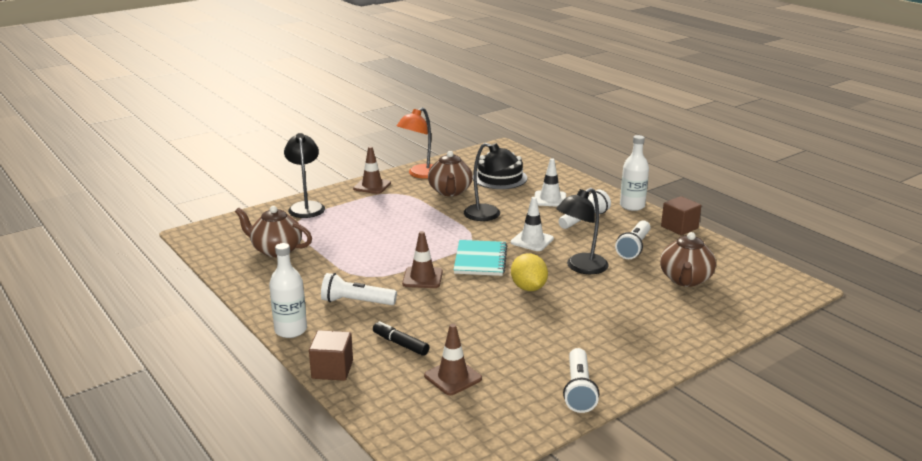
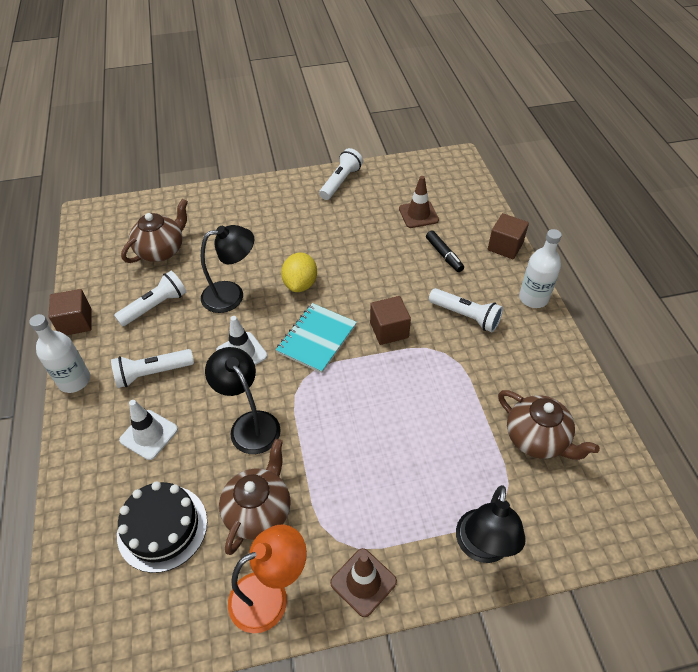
camera: 155 degrees left, 25 degrees up
(422, 278) = (389, 330): brown traffic cone -> brown cube

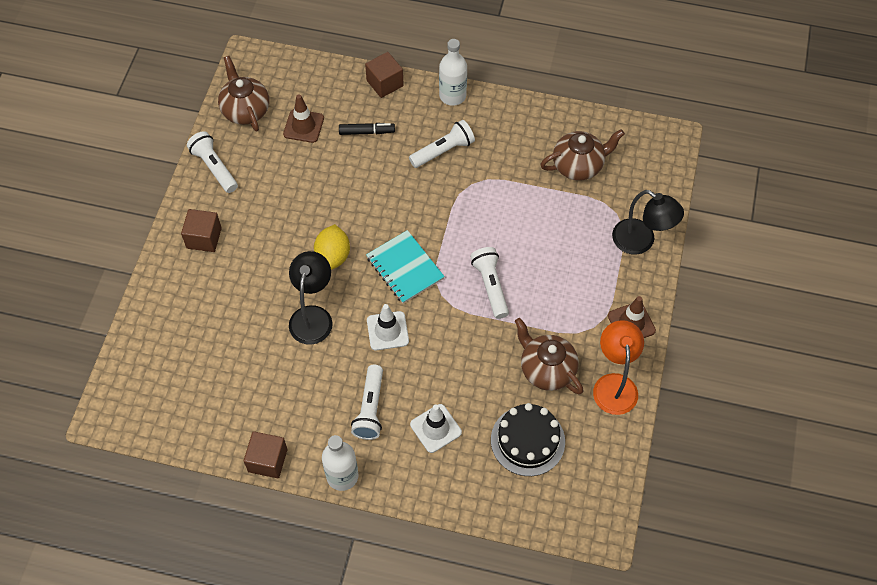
camera: 65 degrees left, 10 degrees up
(155, 306) = (288, 385): white flashlight -> white flashlight (490, 286)
(161, 250) = (212, 359): brown teapot -> brown teapot (245, 110)
(249, 424) = (465, 349): black lamp -> none
(300, 284) = (333, 256): yellow lemon -> yellow lemon turned 60 degrees clockwise
(389, 330) = (426, 211): brown cube -> brown cube (204, 238)

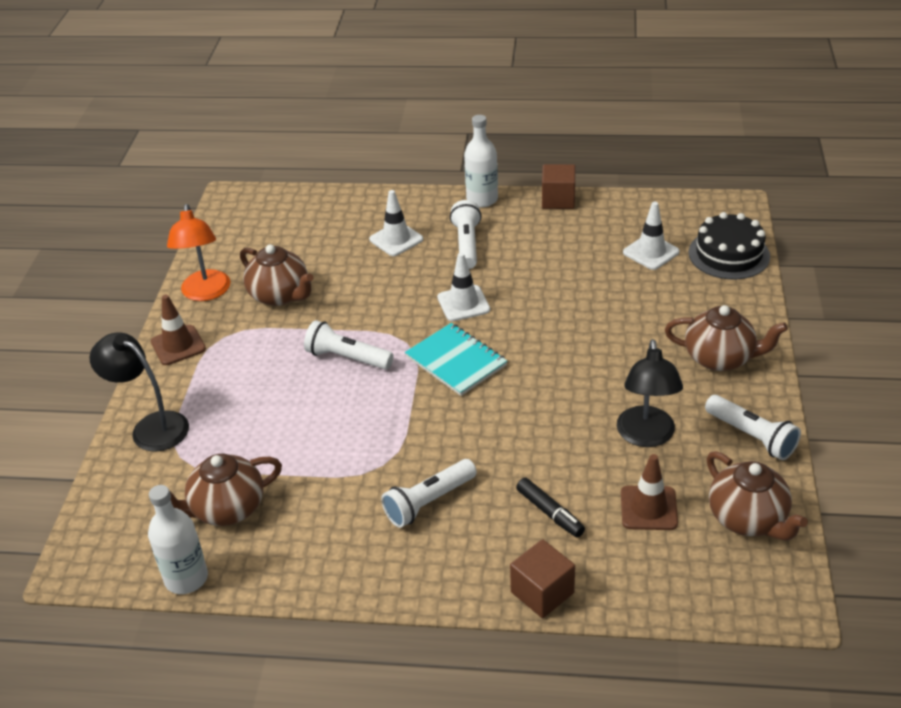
camera: 175 degrees right, 20 degrees down
(204, 238) = (720, 358): brown cube -> brown teapot
(208, 367) = (651, 252): none -> white traffic cone
(313, 316) = (553, 305): black lamp -> black lamp (646, 436)
(333, 256) = (549, 361): yellow lemon -> none
(367, 132) = (550, 513): black marker -> black marker turned 120 degrees counterclockwise
(452, 96) = (426, 587): white bottle -> white bottle (186, 578)
(490, 286) = (347, 358): white flashlight -> white flashlight turned 135 degrees clockwise
(527, 440) = (301, 243): black cake -> black cake (729, 254)

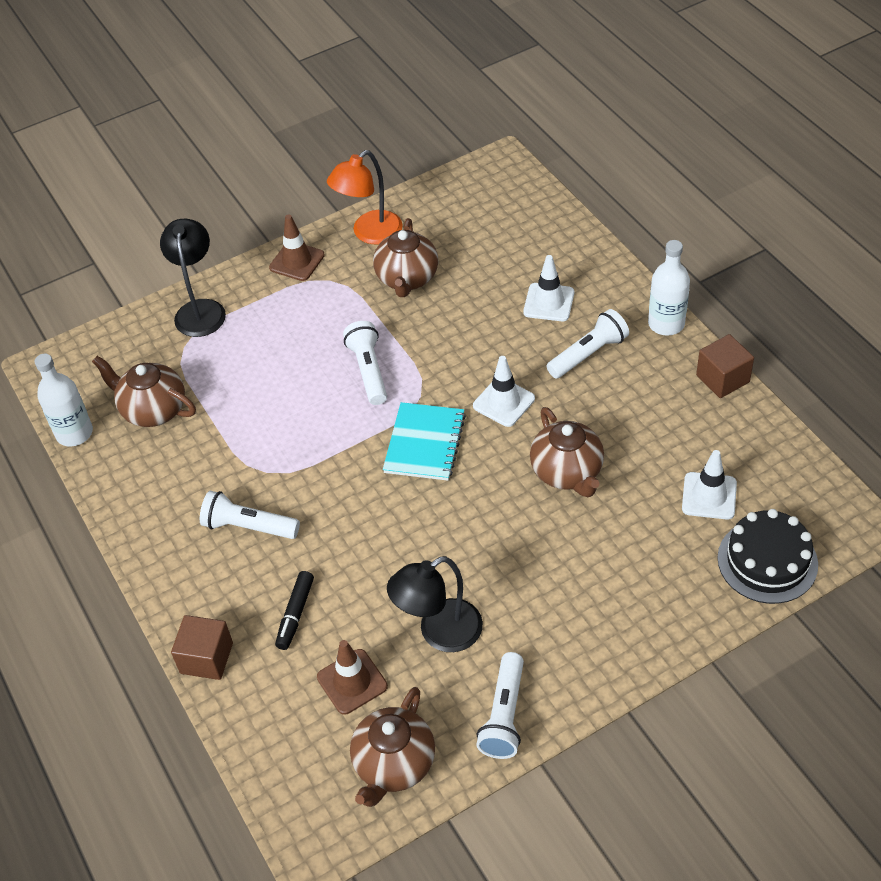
camera: 55 degrees right, 10 degrees up
(720, 358) = (595, 635): brown teapot -> brown teapot (567, 472)

